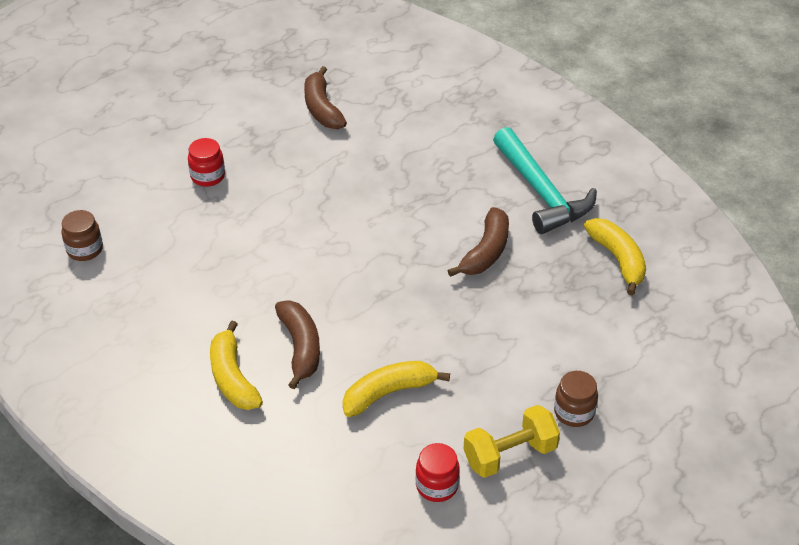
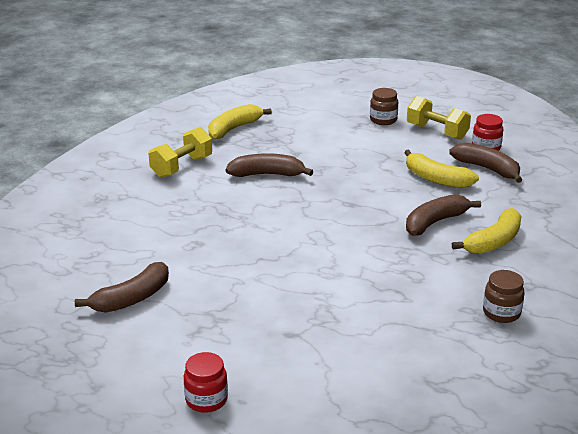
camera: 115 degrees left, 15 degrees down
(85, 249) = (447, 374): brown jar -> brown jar (501, 313)
(208, 176) = (284, 335): red jar -> red jar (206, 400)
(382, 456) = (487, 169): none -> brown banana
(541, 192) = (181, 167): turquoise hammer -> yellow dumbbell

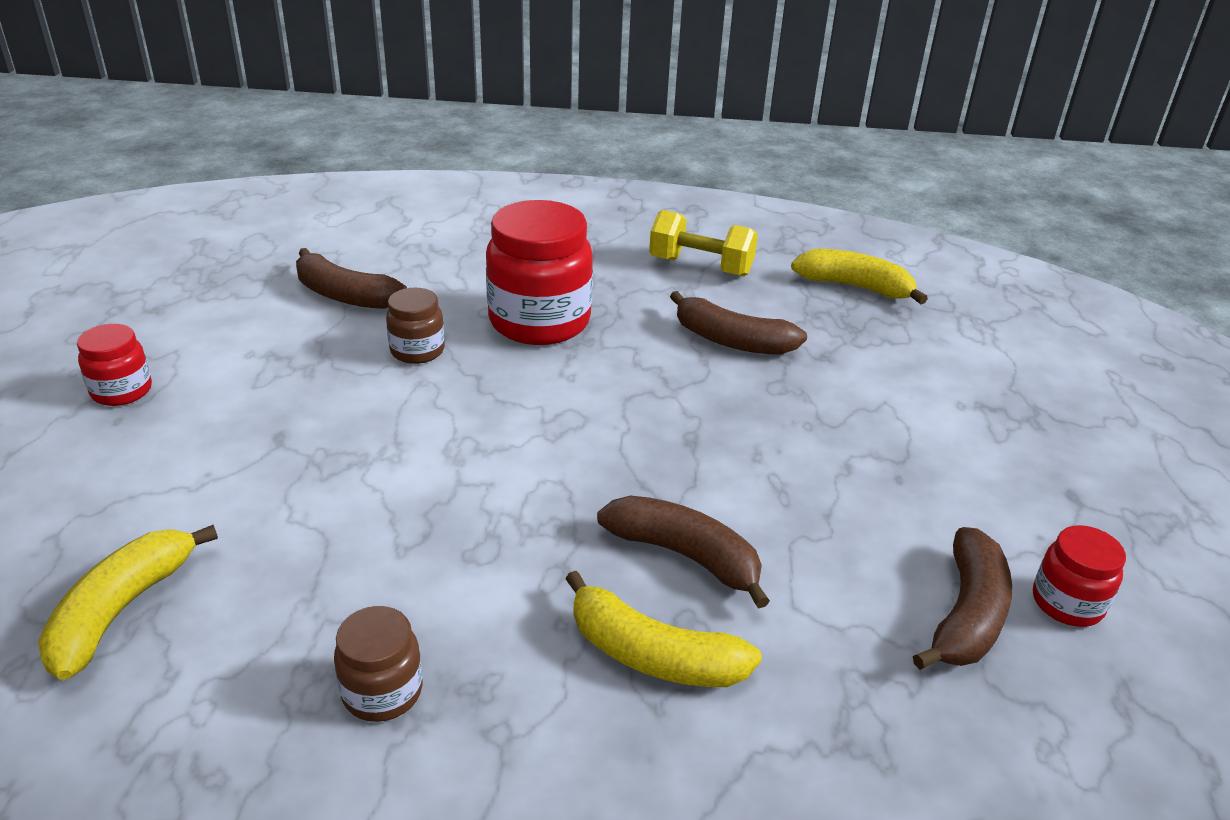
camera: 70 degrees right, 5 degrees up
(212, 229) = (539, 322): none -> red jar
(267, 174) = (731, 340): brown banana -> brown banana turned 135 degrees clockwise
(383, 120) = (1044, 435): brown jar -> brown jar (417, 351)
(436, 179) = (860, 538): yellow banana -> yellow banana (122, 610)
(437, 132) = (1067, 515): yellow dumbbell -> none

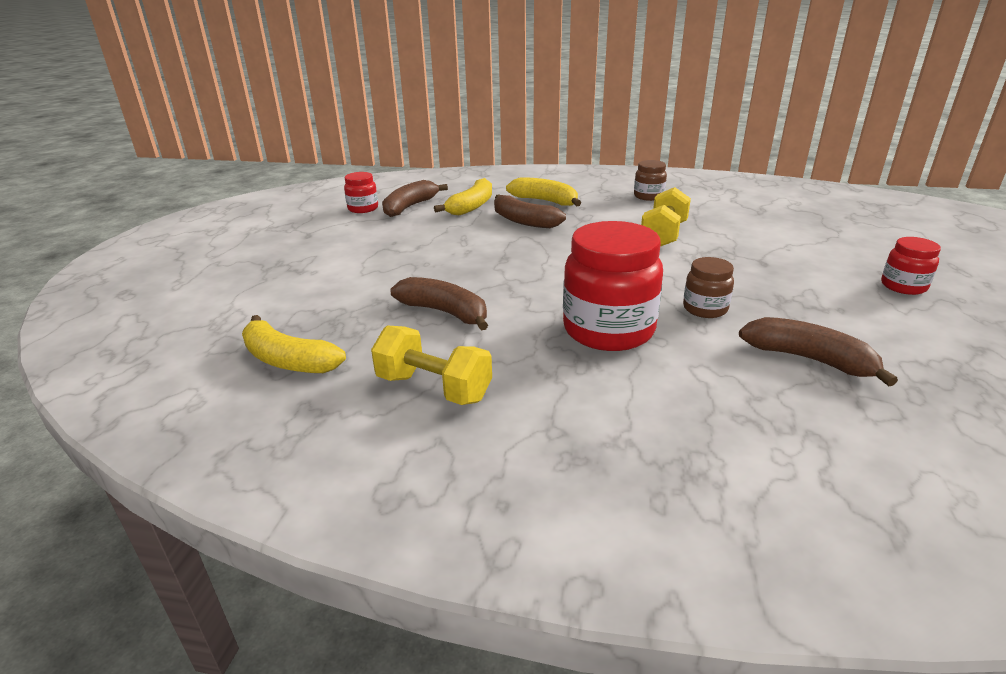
camera: 170 degrees left, 5 degrees down
(122, 610) = (772, 212): yellow banana -> yellow banana (471, 206)
(409, 510) = (663, 235): none -> yellow dumbbell

